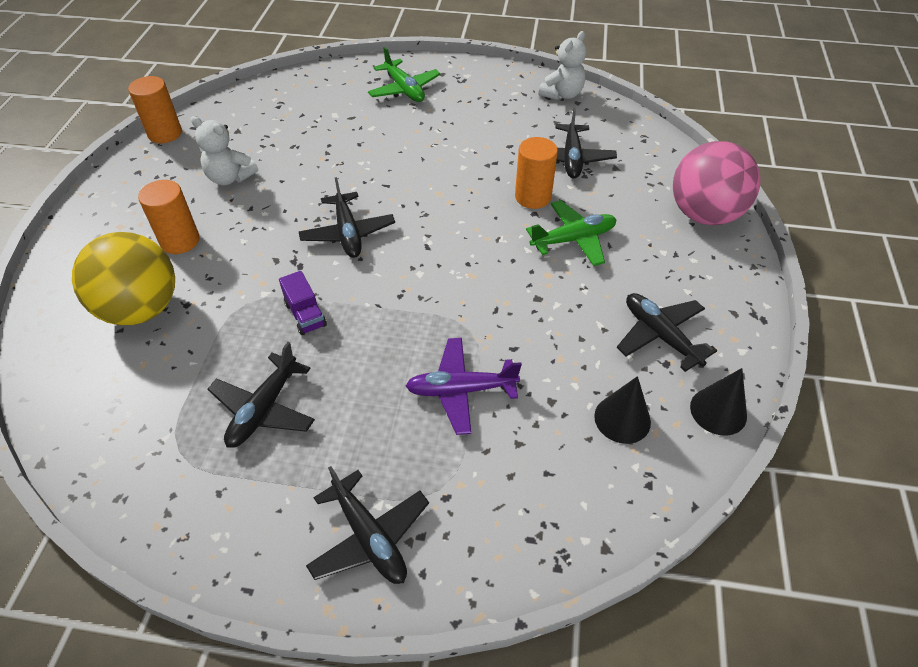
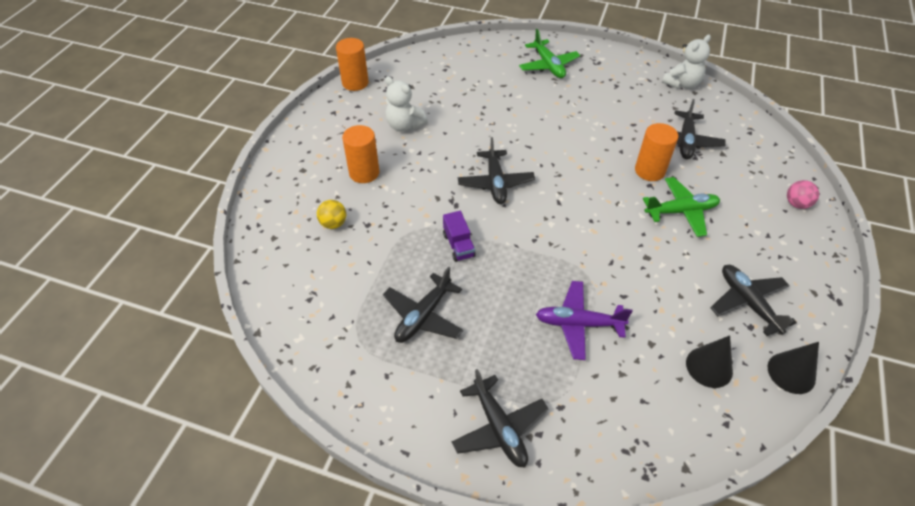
camera: 10 degrees right, 0 degrees up
(141, 309) = (333, 224): yellow ball -> yellow ball, size x0.42
(704, 214) = (796, 204): pink ball -> pink ball, size x0.42

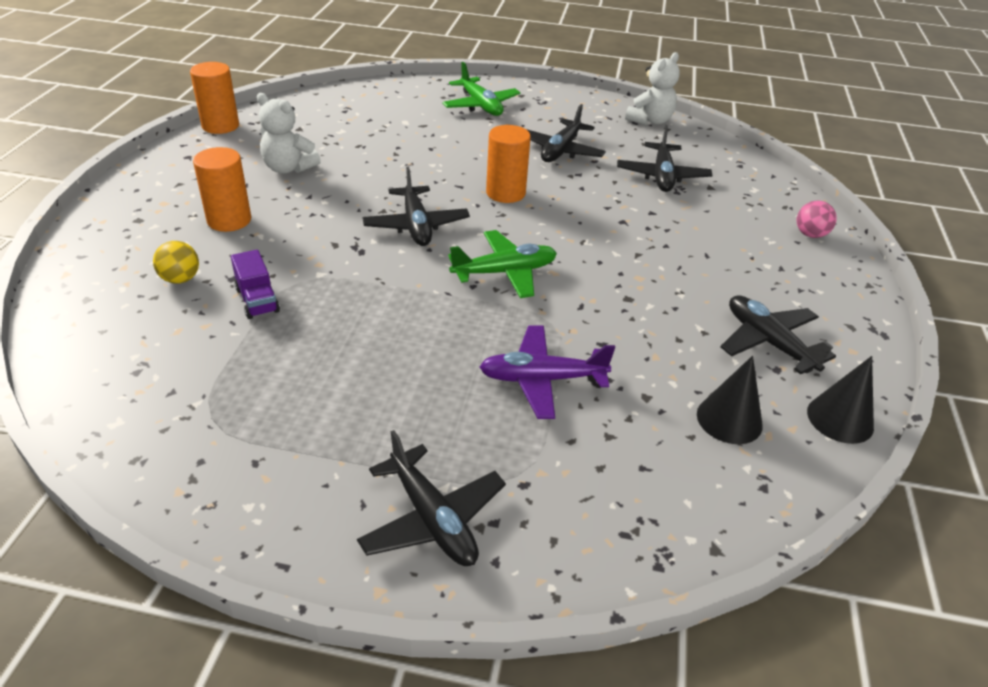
camera: 10 degrees left, 10 degrees down
(423, 316) = (314, 382): black plane -> black plane (561, 150)
(458, 245) = (366, 296): purple truck -> purple truck (257, 300)
(649, 171) = (620, 207): orange cylinder -> orange cylinder (505, 193)
(681, 211) = (666, 247): green plane -> green plane (504, 272)

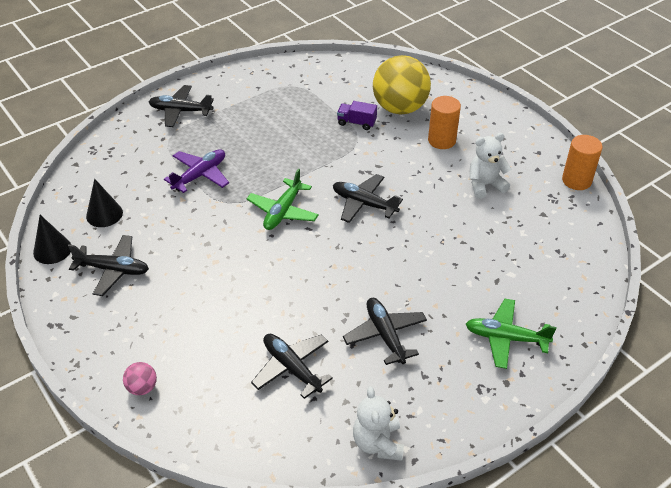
camera: 135 degrees right, 5 degrees up
(180, 279) = (400, 108): yellow ball -> yellow ball, size x2.39
(505, 193) = (359, 264): orange cylinder -> none

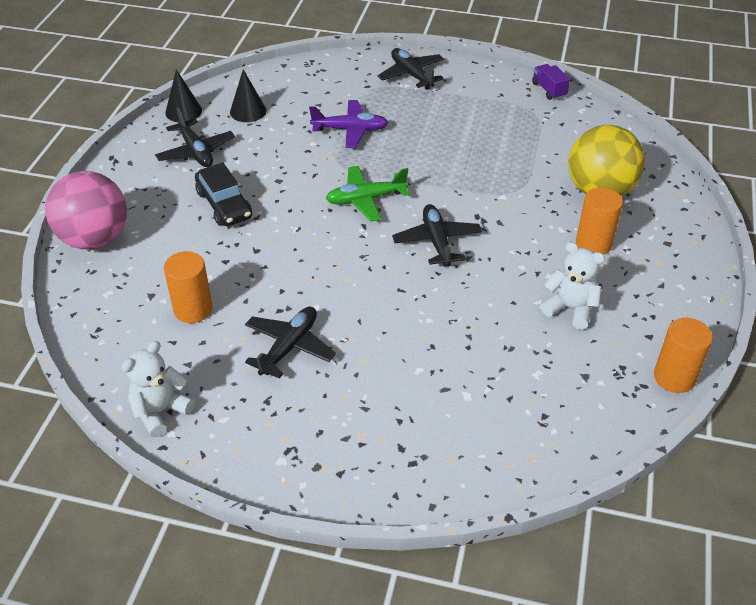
camera: 50 degrees right, 0 degrees up
(142, 388) = (95, 239): pink ball -> pink ball, size x2.39
(197, 288) = (224, 205): none -> black car
(292, 368) = (193, 309): black plane -> orange cylinder
(356, 123) = (538, 176): purple truck -> purple truck (549, 90)
(506, 338) = (374, 436): green plane -> none

